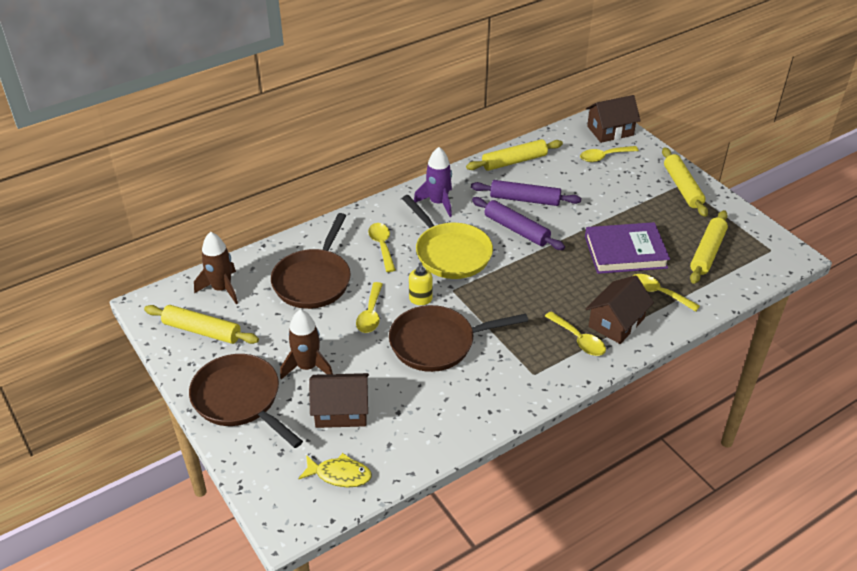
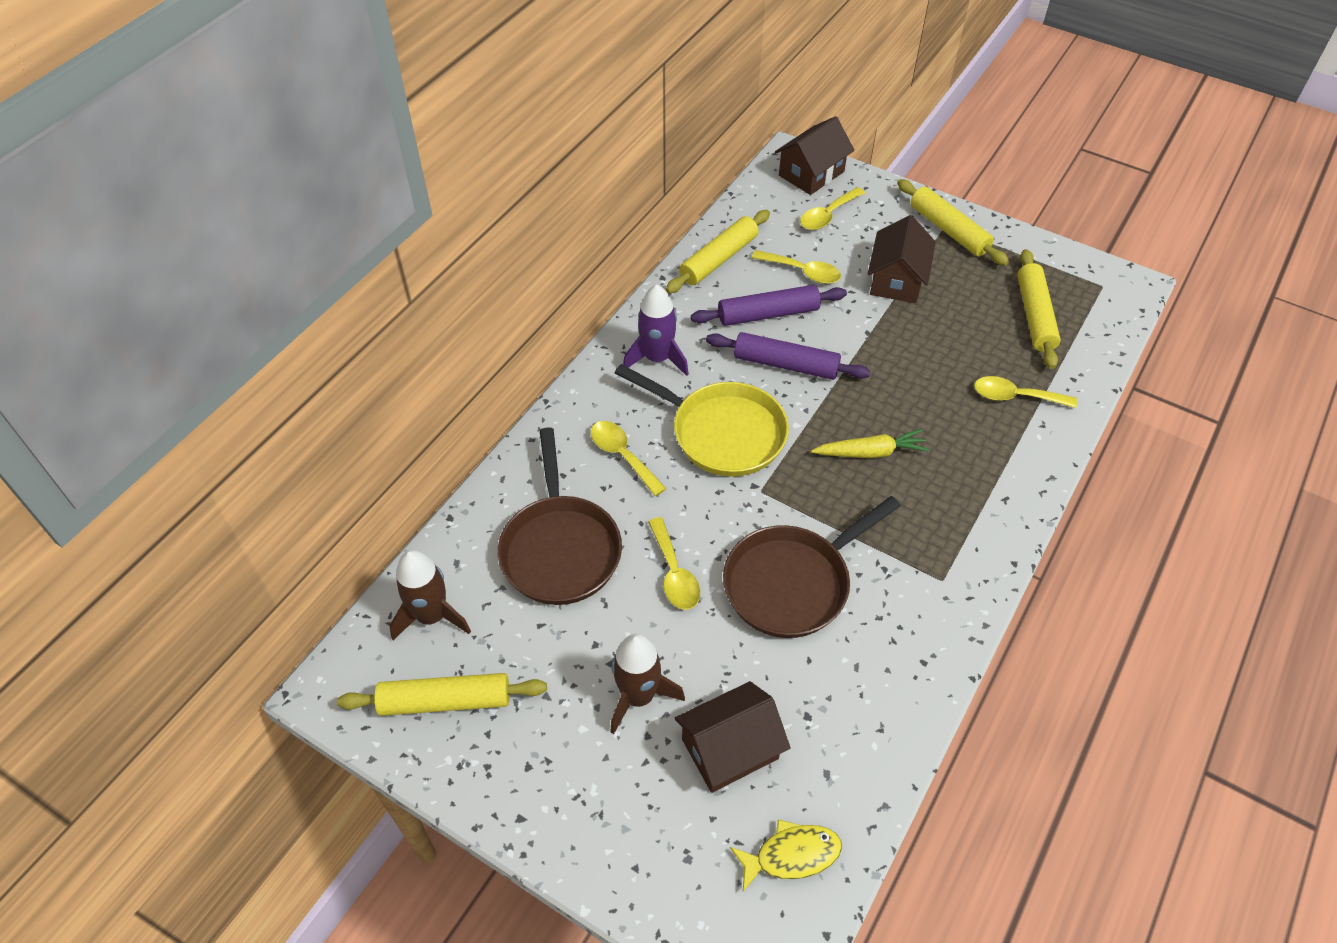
camera: 25 degrees left, 10 degrees up
(240, 400) = (575, 795): brown pan -> none
(420, 299) = (727, 522): yellow soap dispenser -> none
(537, 292) = (870, 452): none -> yellow carrot
(578, 339) = (964, 504): yellow spoon -> yellow spoon (802, 272)
(616, 322) = (993, 460): brown house -> brown house (896, 280)
(625, 252) = (940, 350): purple book -> none

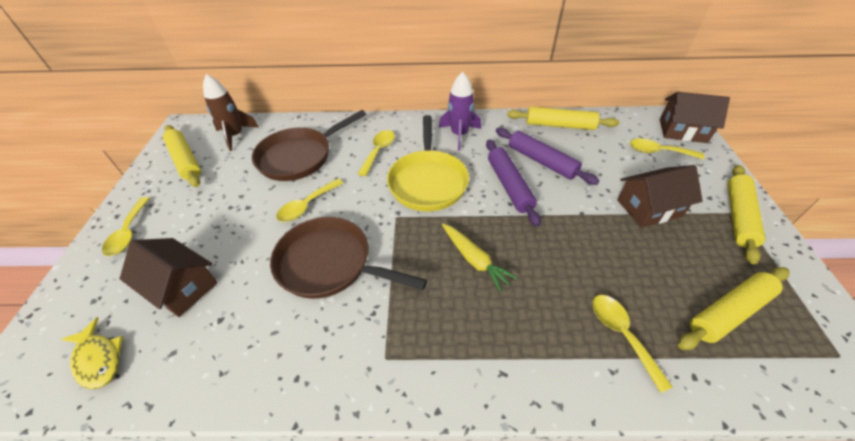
camera: 60 degrees right, 5 degrees down
(638, 696) = (210, 228): brown rocket -> none
(802, 272) = (594, 161): yellow spoon -> yellow spoon (128, 232)

